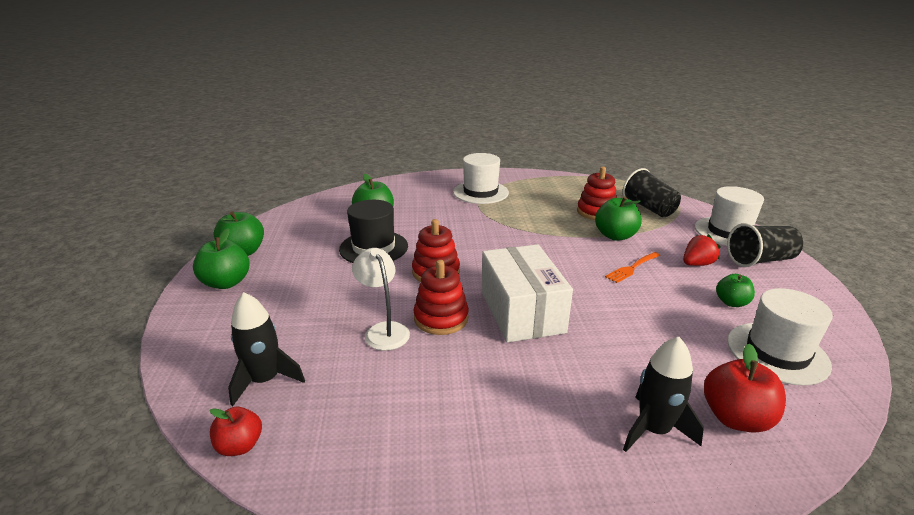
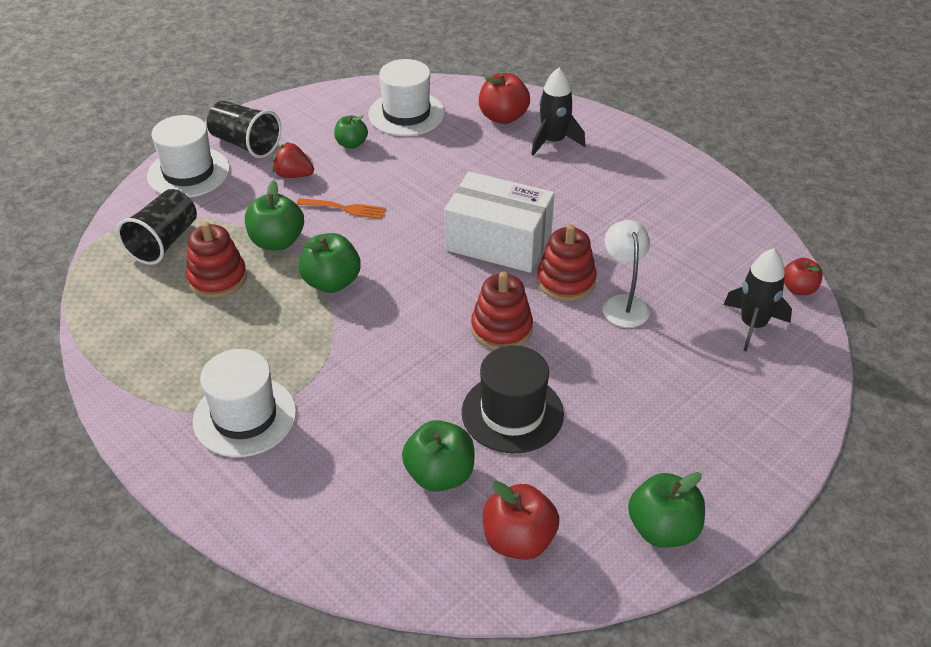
camera: 130 degrees left, 15 degrees up
(226, 283) = (718, 477): green apple -> green apple (331, 282)
(312, 219) = (518, 540): none -> red apple
(383, 330) = (623, 303): white lamp -> white lamp turned 150 degrees clockwise
(522, 311) = (498, 242): white box -> white box turned 75 degrees clockwise

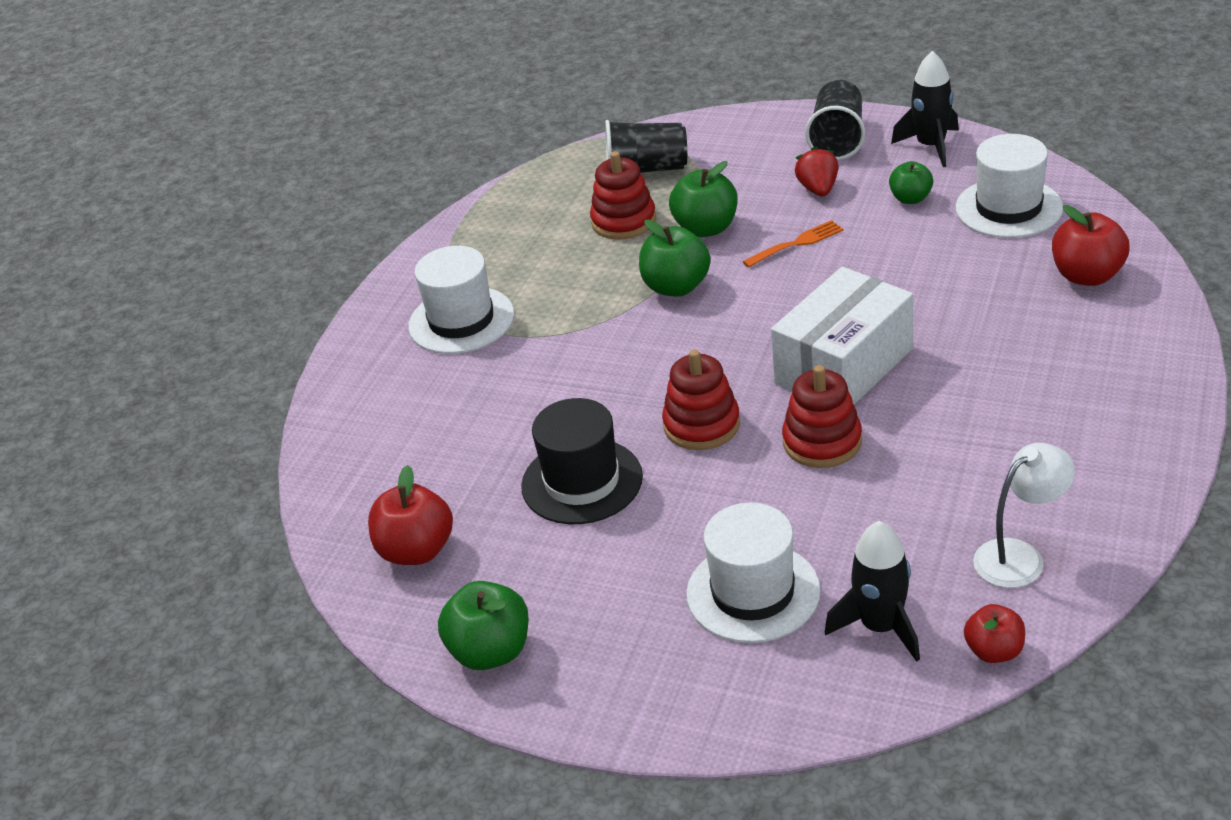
camera: 70 degrees right, 5 degrees down
(188, 173) = (758, 132): white hat -> white hat (753, 592)
(345, 209) = (797, 243): orange fork -> orange fork turned 105 degrees counterclockwise
(440, 475) = (467, 466): green apple -> none
(498, 242) = (844, 366): white box -> white box turned 45 degrees clockwise
(553, 141) = (1083, 332): black rocket -> black rocket (931, 146)
(623, 303) = (823, 501): white lamp -> white lamp (1019, 556)

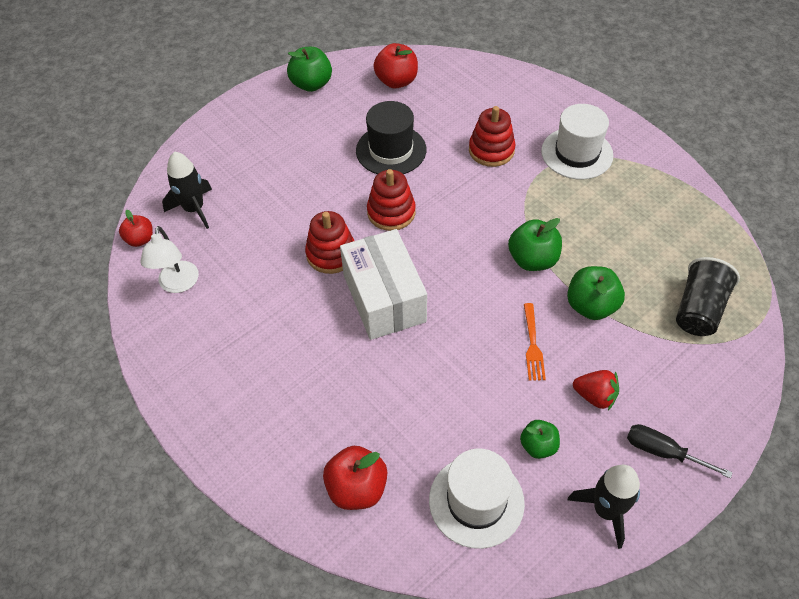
camera: 115 degrees right, 15 degrees up
(624, 221) = (634, 267): red stacking toy -> red stacking toy (491, 150)
(753, 592) = (258, 177): white hat -> none
(838, 139) = (662, 452): black cup -> black screwdriver

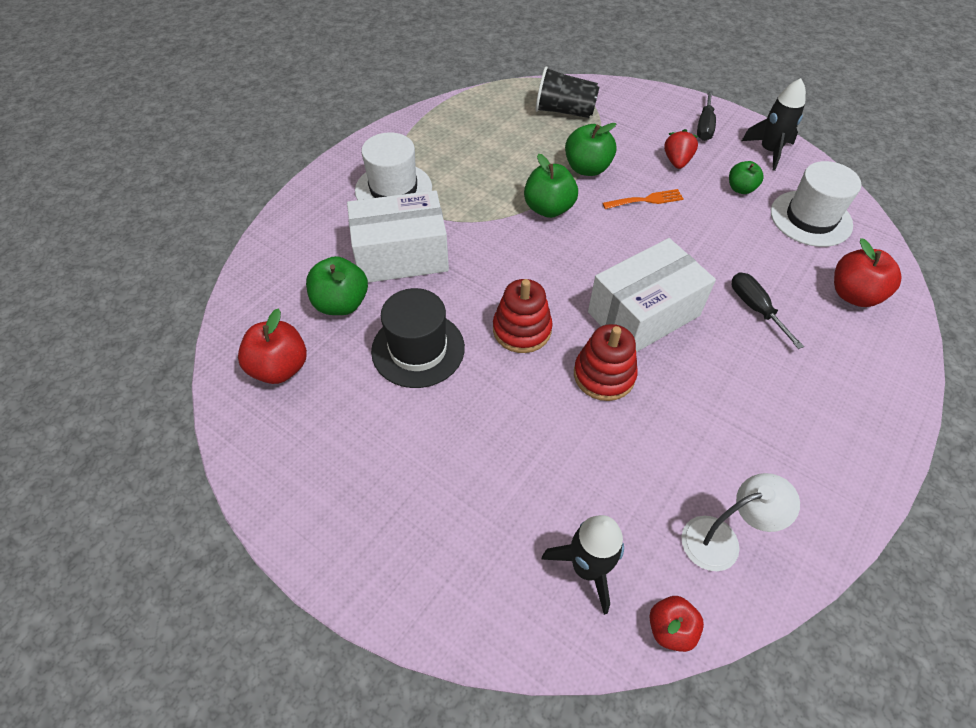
camera: 105 degrees left, 0 degrees up
(311, 84) = (290, 478): green apple -> green apple (341, 303)
(365, 389) = (755, 308): none -> black screwdriver
(491, 150) = (401, 255): red stacking toy -> white box

